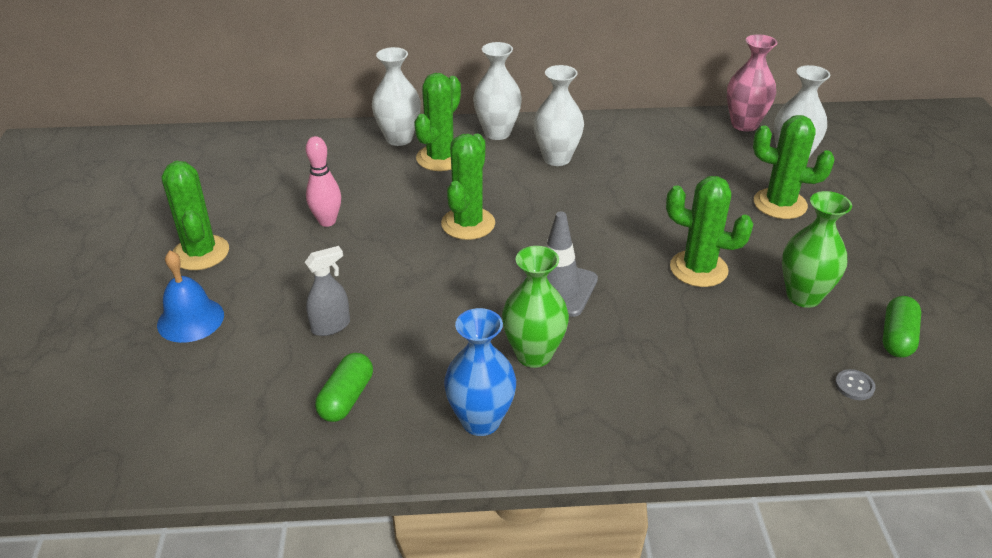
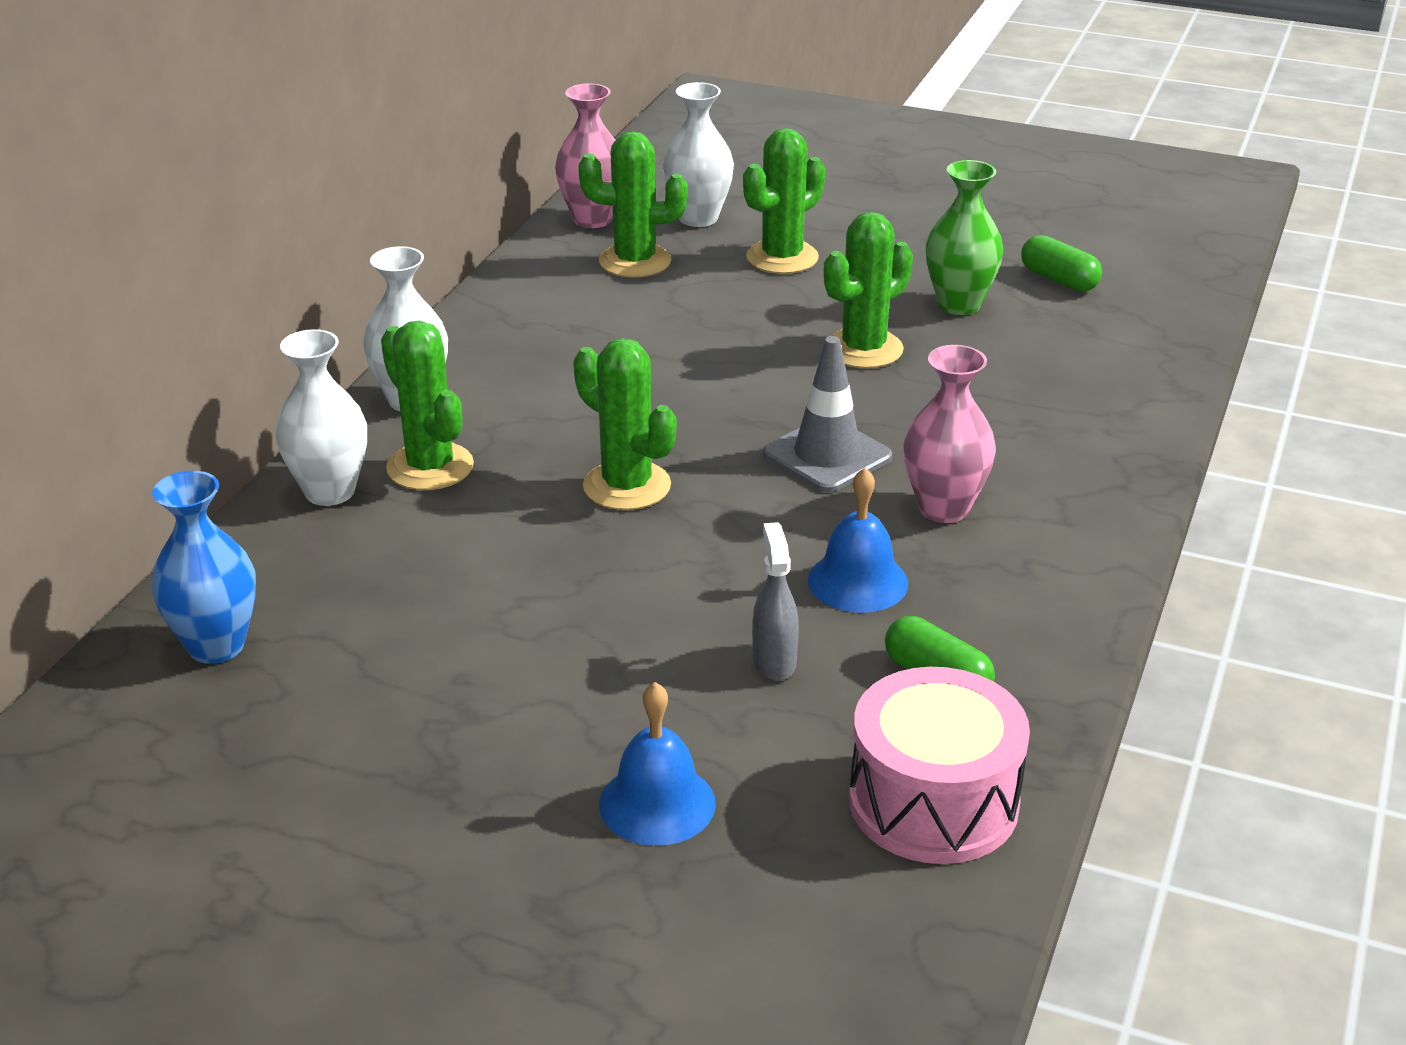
camera: 65 degrees left, 5 degrees down
(200, 253) = (477, 766): green cactus -> green cactus (635, 261)
(225, 427) = (933, 802): none -> pink drum
(327, 221) = (505, 613): pink bowling pin -> none
(428, 338) = (857, 581): none -> blue bell
(481, 421) = (1039, 579): blue vase -> blue vase (216, 646)
(534, 354) = (943, 508): green vase -> pink vase
(556, 158) = (532, 372): white vase -> none
(854, 386) = (1115, 329): grey button -> none

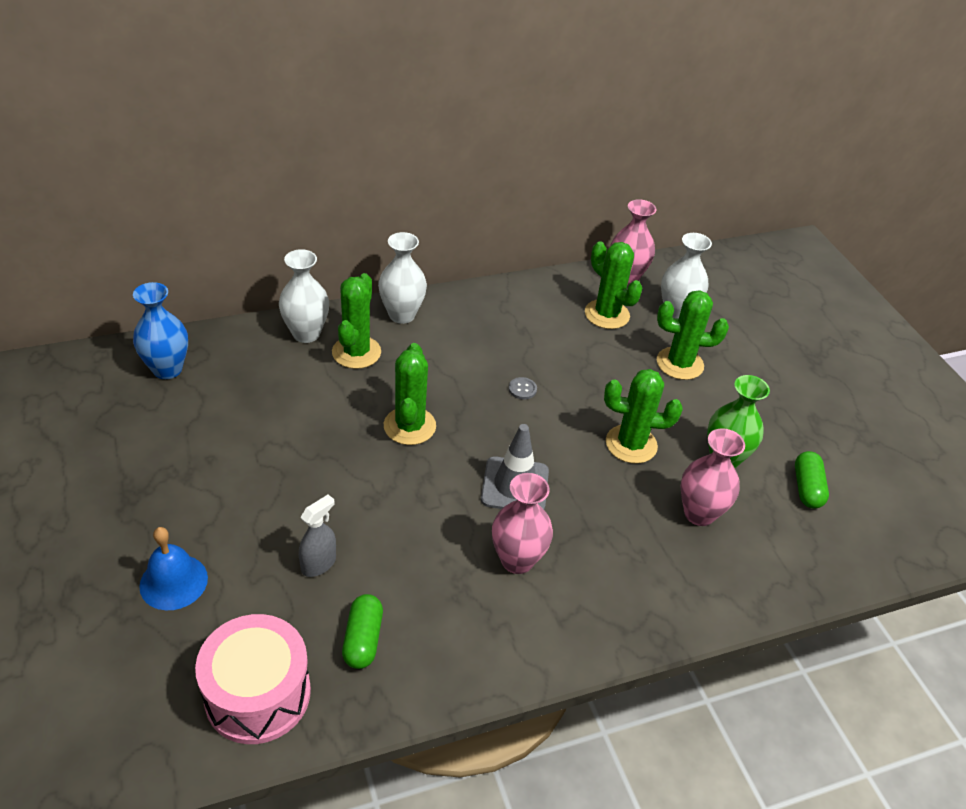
camera: 45 degrees right, 10 degrees up
(677, 376) = (522, 389): none -> grey button
(857, 581) = (416, 560): blue bell -> none
(1016, 359) = (699, 513): none -> pink vase

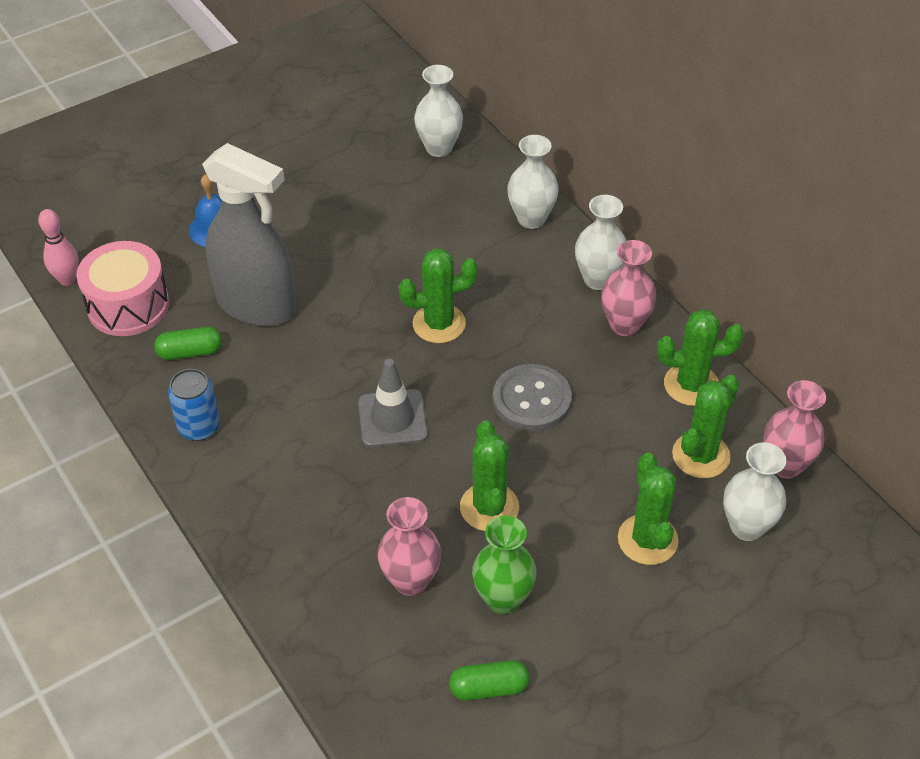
camera: 80 degrees right, 5 degrees up
(167, 369) = (439, 148): blue vase -> white vase
(174, 762) = (67, 279): none -> pink bowling pin
(319, 564) = (257, 305): grey spray bottle -> grey spray bottle, size x2.50
(356, 352) = (523, 260): green cactus -> green cactus (691, 385)
(476, 648) = (199, 427): none -> blue can
(517, 560) = (301, 437): pink vase -> pink vase (624, 325)
(522, 389) = (532, 400): grey button -> grey button, size x2.48

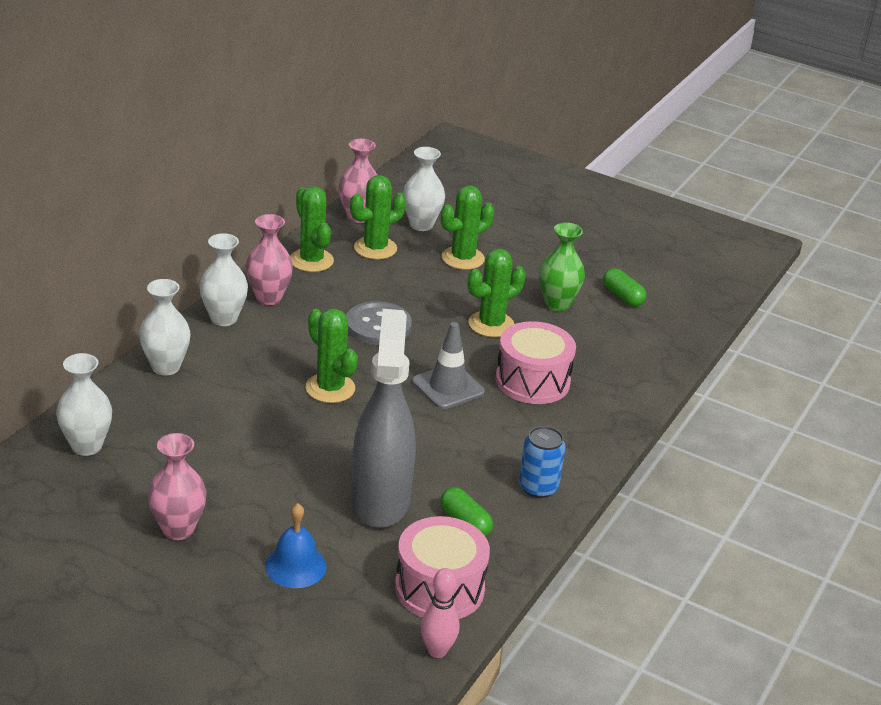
camera: 120 degrees left, 15 degrees down
(364, 499) = (532, 381): none -> pink drum
(410, 581) = (578, 343): pink vase -> pink vase (178, 529)
(701, 455) = (375, 248): green cactus -> green cactus turned 45 degrees counterclockwise

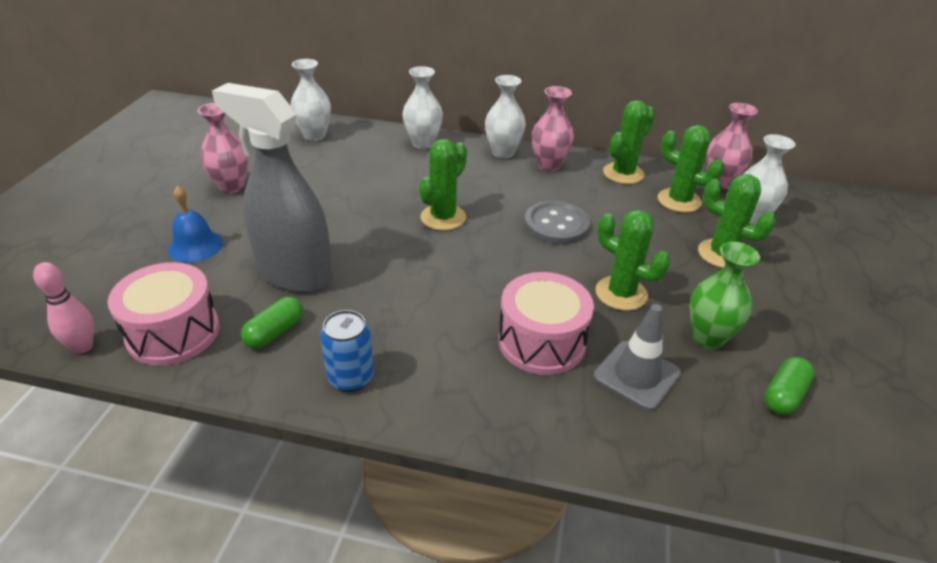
camera: 75 degrees right, 5 degrees up
(380, 500) = (294, 274): grey spray bottle -> grey spray bottle turned 135 degrees counterclockwise
(448, 387) = (489, 283): grey traffic cone -> grey traffic cone (637, 375)

